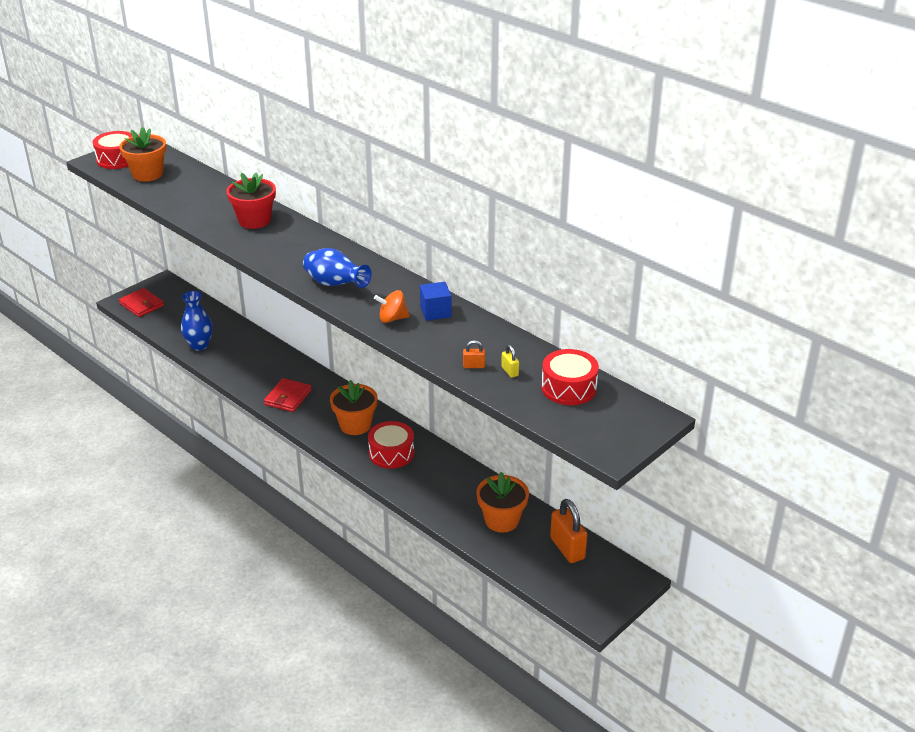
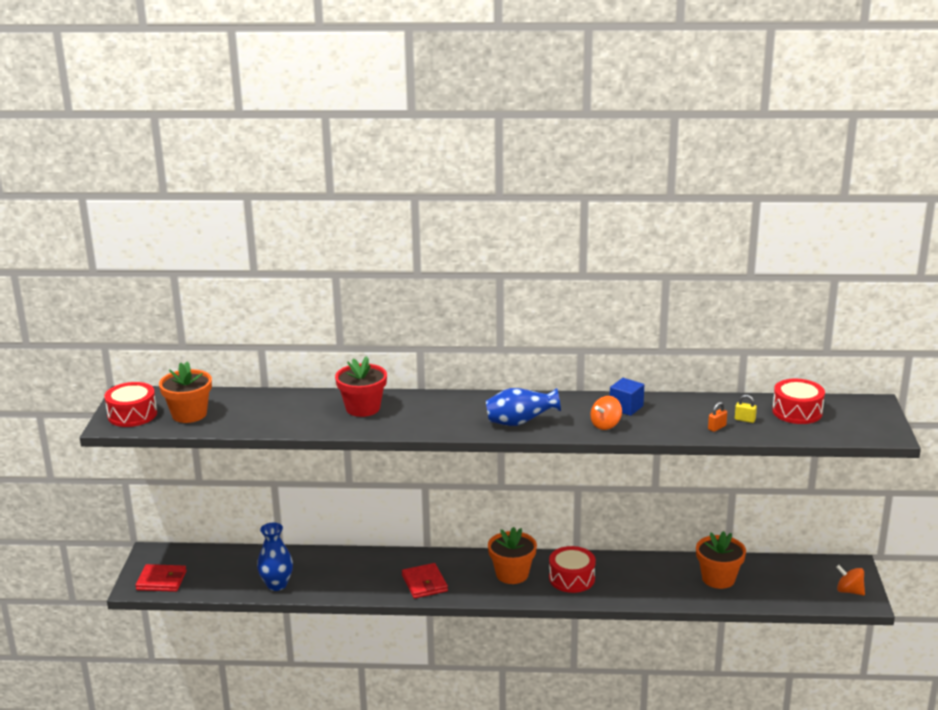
camera: 40 degrees left, 10 degrees down
(567, 548) = (786, 572): orange padlock -> none
(595, 598) = (849, 591): none -> orange spinning top

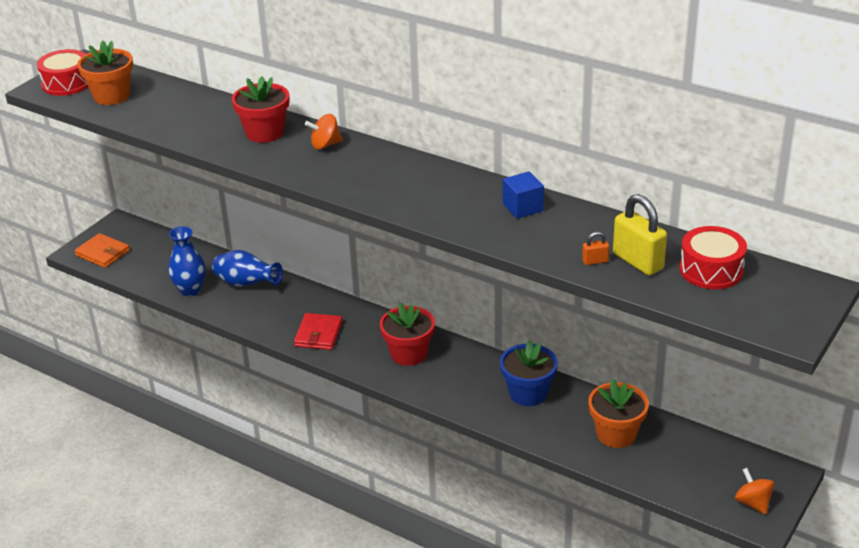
camera: 30 degrees right, 10 degrees up
(161, 580) = (102, 253): red wallet -> orange wallet
(512, 574) = (408, 354): orange flower pot -> red flower pot
(520, 423) = (394, 193): blue vase -> blue vase (246, 284)
(571, 578) = (462, 379): red drum -> none
(606, 425) = (478, 222): orange spinning top -> orange spinning top (325, 145)
(630, 572) = (528, 393): none -> blue flower pot
(745, 420) = (638, 261): yellow padlock -> yellow padlock, size x2.15

